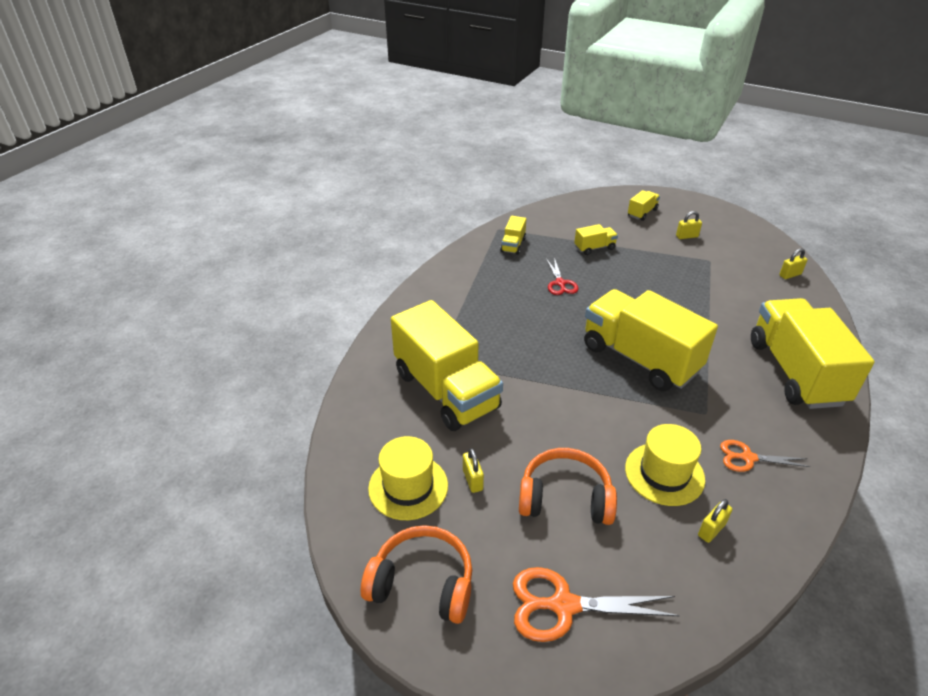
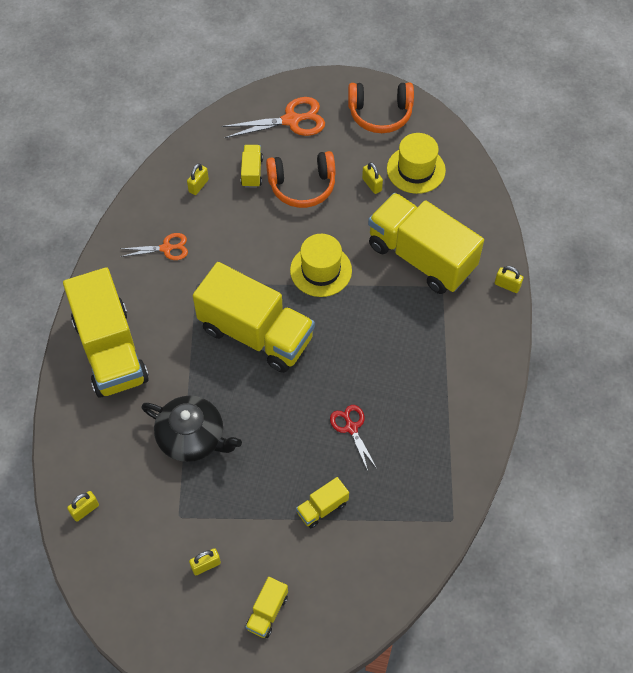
camera: 165 degrees right, 20 degrees up
(371, 350) = (507, 285): none -> yellow padlock
(513, 245) = (423, 488): yellow truck -> yellow truck (252, 172)
(664, 473) = (231, 220): yellow hat -> yellow hat (321, 270)
(702, 300) = (192, 437): none -> black teapot

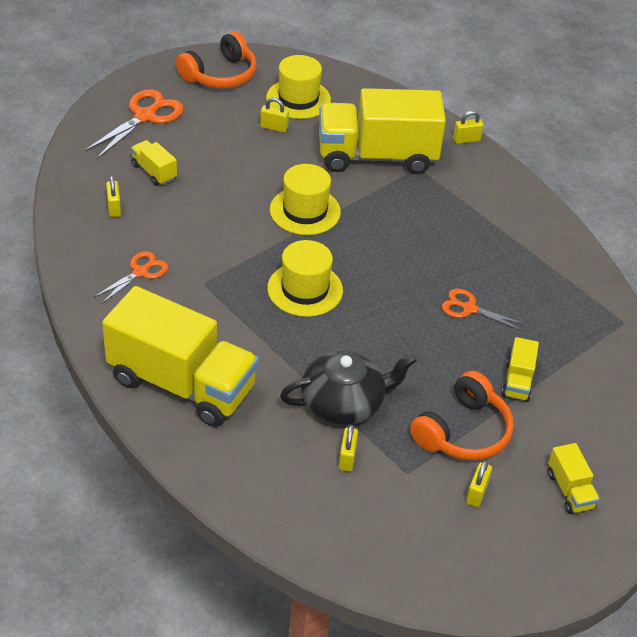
camera: 45 degrees left, 15 degrees down
(85, 510) = (314, 529): yellow padlock -> yellow padlock (347, 458)
(256, 334) = (305, 289): yellow truck -> yellow hat
(302, 186) = (213, 159): orange headphones -> orange headphones (463, 431)
(351, 428) = (469, 308): red scissors -> orange scissors

